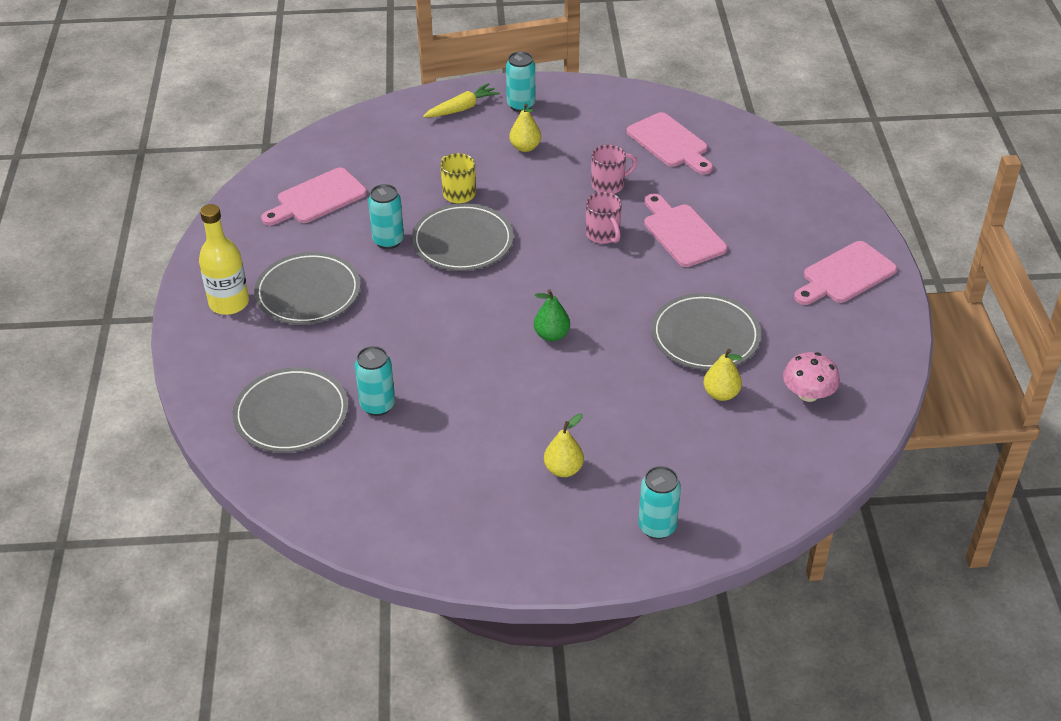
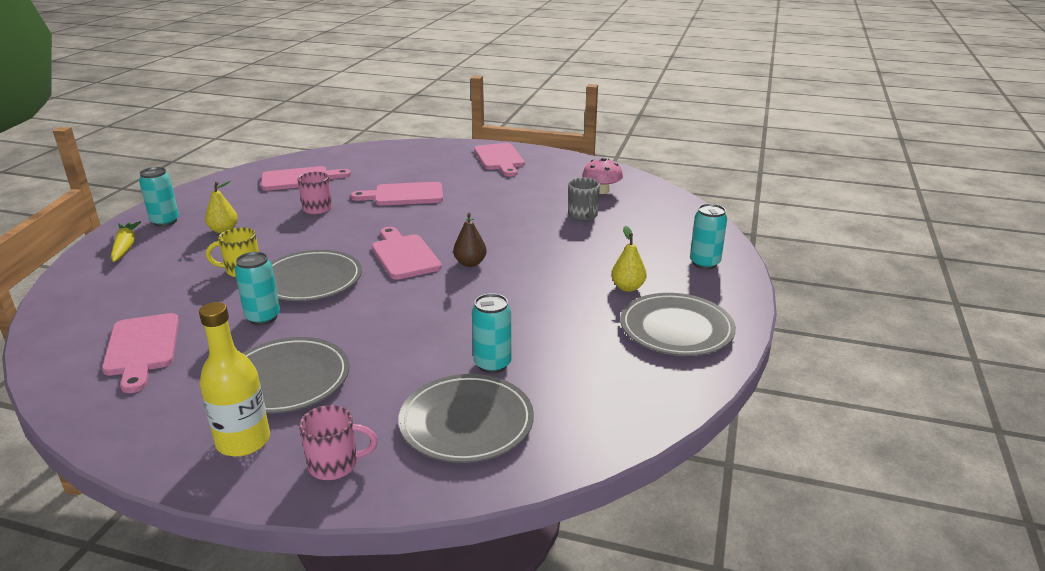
camera: 70 degrees left, 15 degrees down
(543, 283) = (404, 255): none -> pink cutting board
(551, 335) = (470, 263): green pear -> brown pear
(603, 235) = (373, 221): pink mug -> pink mug (335, 465)
(705, 336) = (520, 209): grey plate -> grey plate (676, 329)
(721, 394) = (583, 216): yellow pear -> grey mug

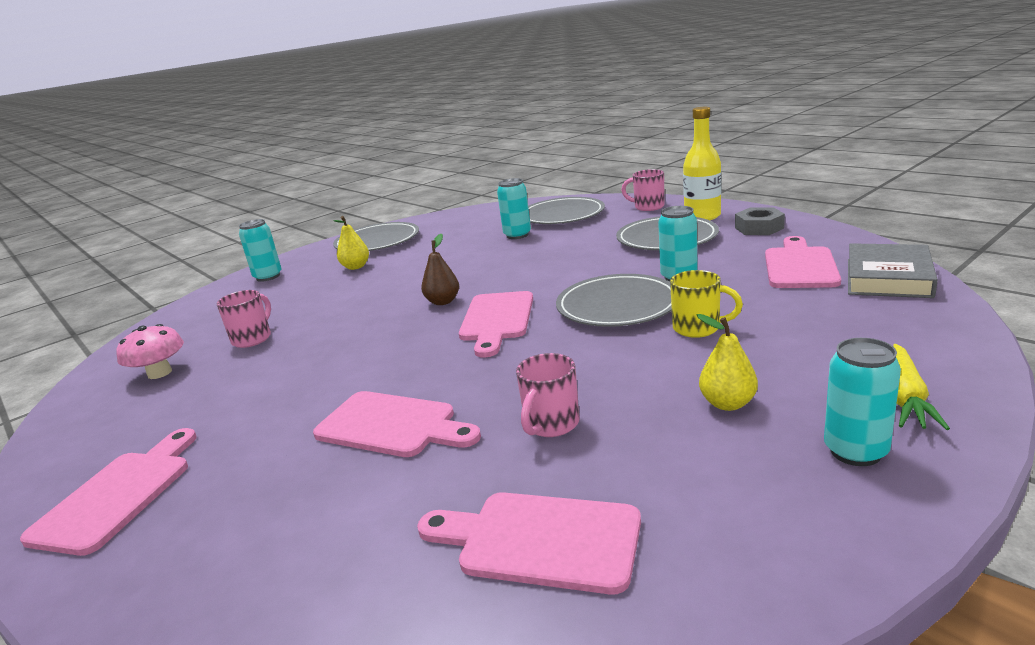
camera: 145 degrees left, 5 degrees down
(68, 342) = (888, 278): none -> grey book
(167, 417) = (759, 228): none -> grey nut
(583, 216) = (253, 338): grey mug -> pink mug

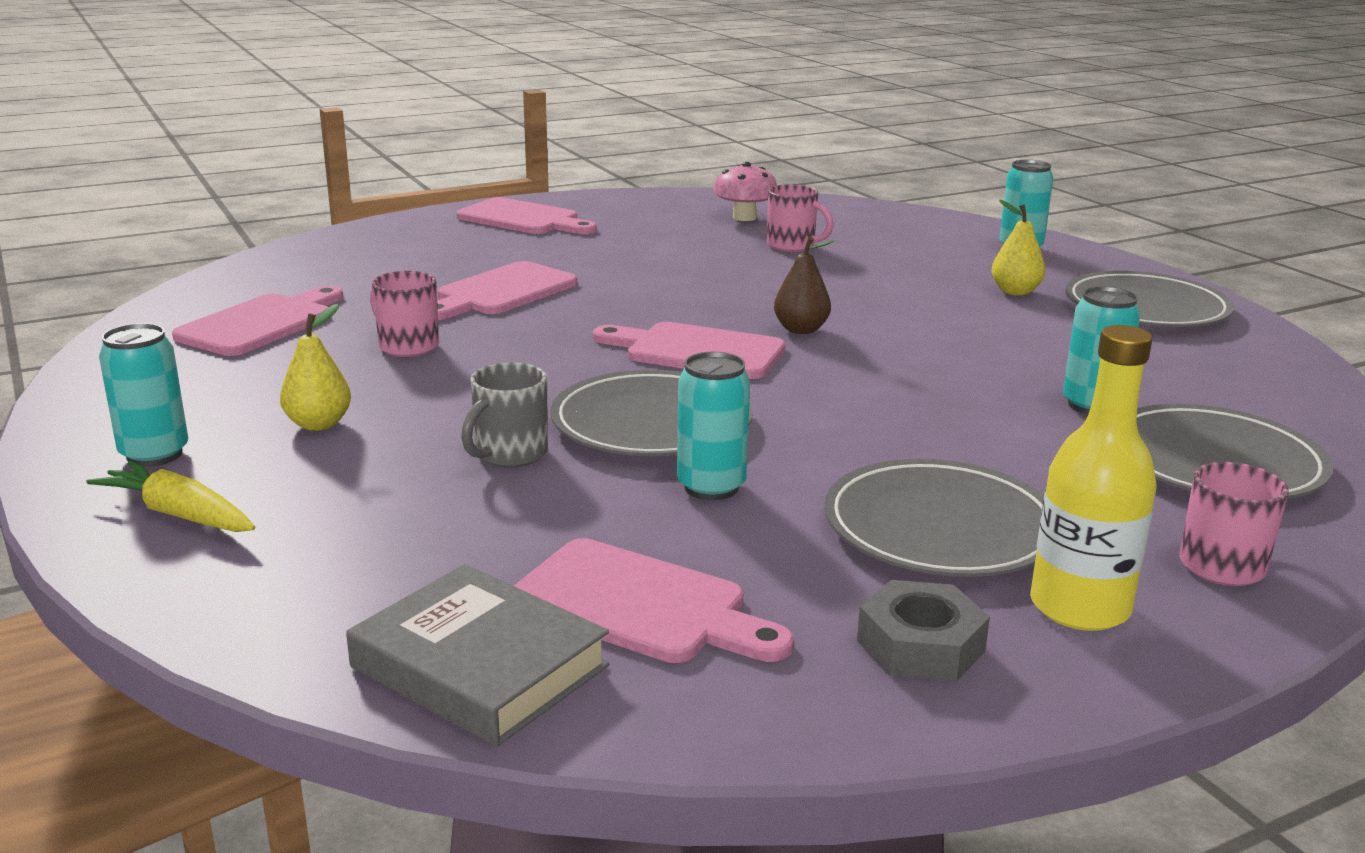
camera: 100 degrees right, 0 degrees up
(698, 328) = (509, 454): yellow mug -> grey mug

